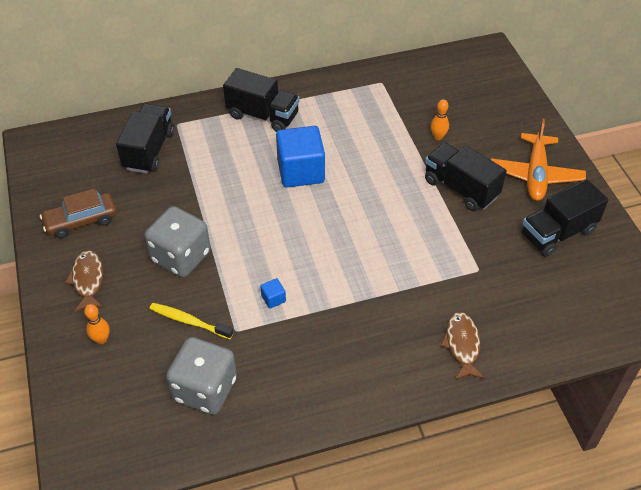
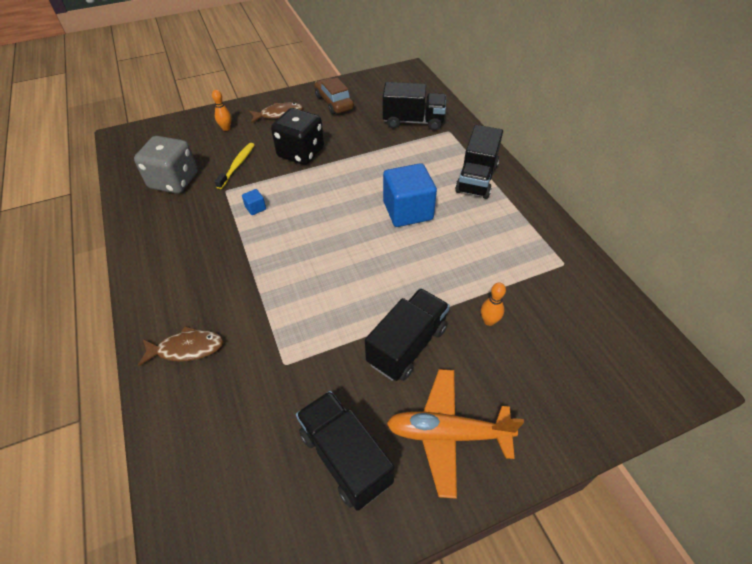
camera: 85 degrees right, 0 degrees up
(181, 257) = (301, 153): grey dice -> black dice

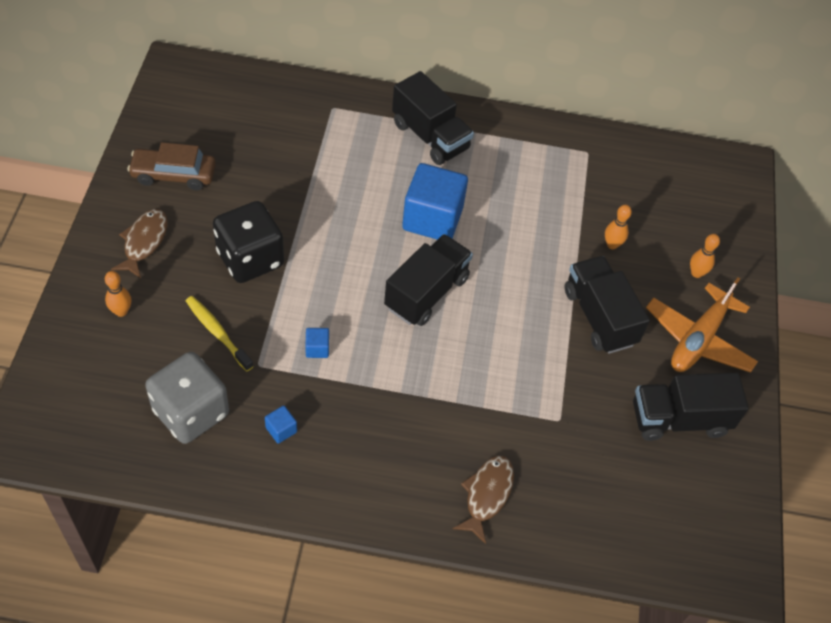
camera: 65 degrees left, 5 degrees up
(183, 221) = (281, 430): none -> blue cube
(413, 121) = (286, 126): black truck -> black truck (426, 293)
(521, 398) = (696, 273): none -> orange bowling pin

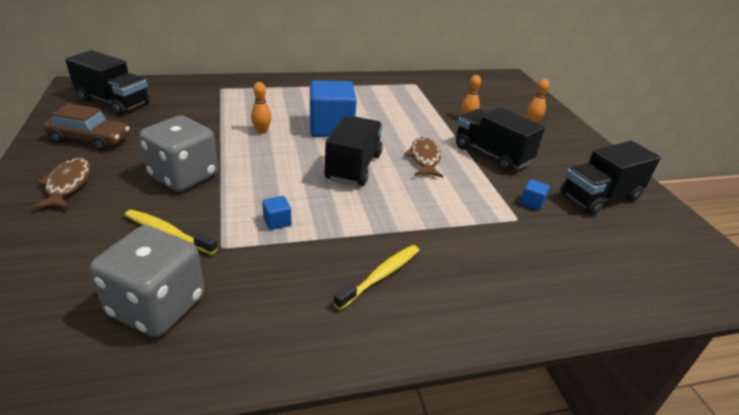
camera: 20 degrees left, 20 degrees down
(121, 311) = (49, 240): orange bowling pin -> orange bowling pin (262, 131)
(173, 175) = (90, 139): brown car -> brown car turned 150 degrees counterclockwise
(250, 259) = (184, 176): black dice -> grey dice
(281, 430) = (270, 294): blue cube -> blue cube (532, 203)
(381, 443) = (380, 276): none -> yellow toothbrush
(430, 136) = (303, 91): black truck -> black truck (114, 102)
(487, 495) = (505, 289): brown fish -> brown fish (424, 158)
(698, 339) = (566, 152): orange plane -> none

